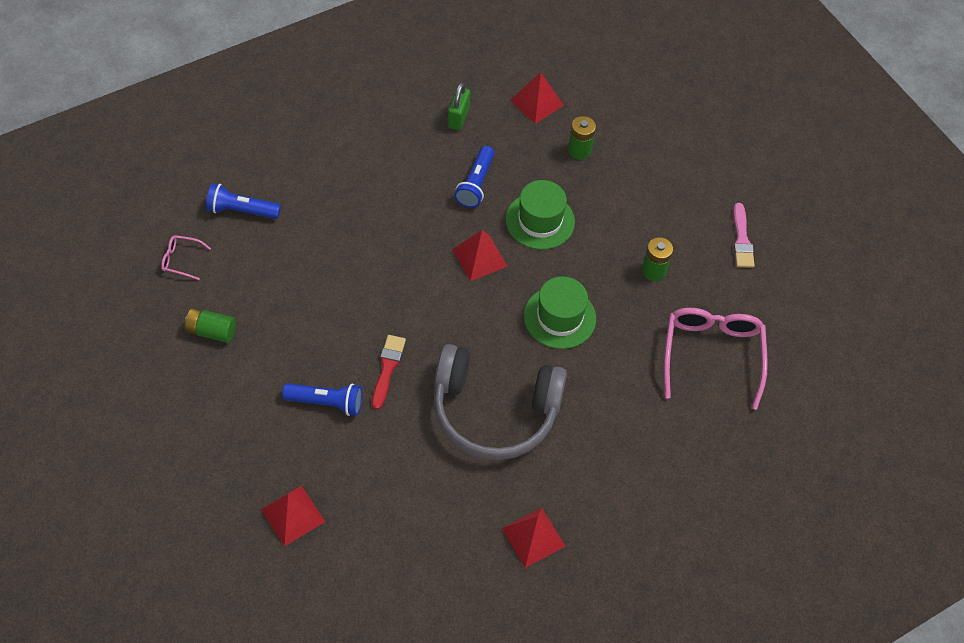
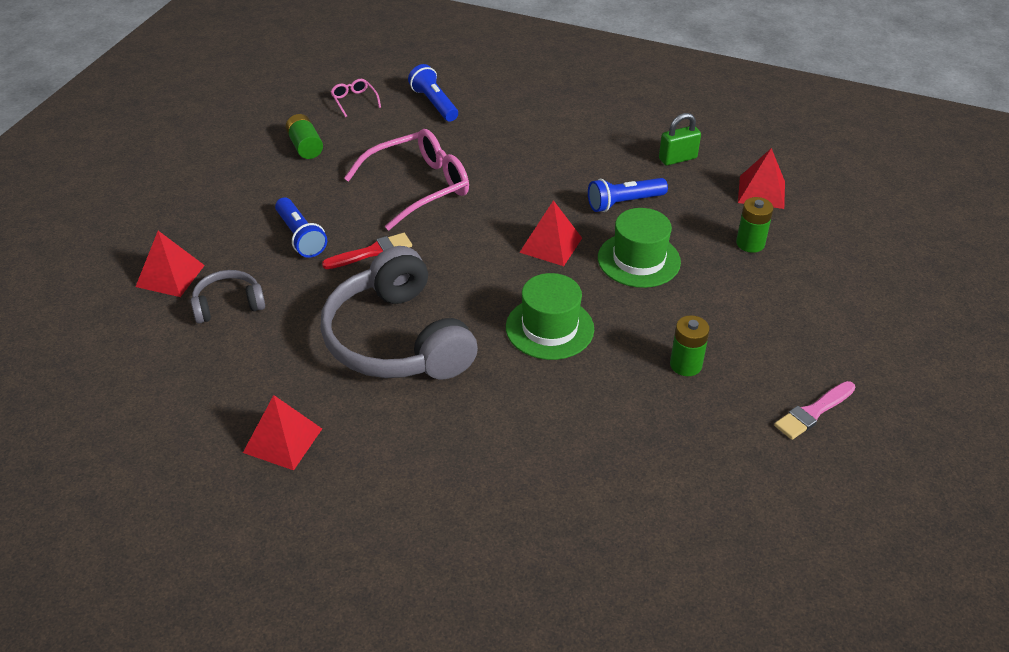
camera: 55 degrees right, 15 degrees down
(363, 494) = (228, 304): none -> grey headphones
(711, 355) = (640, 465): pink glasses -> pink glasses (418, 187)

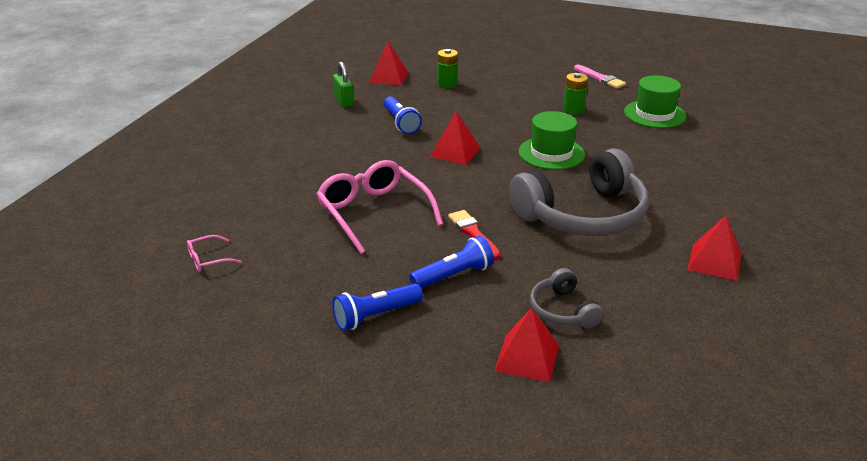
camera: 90 degrees left, 10 degrees down
(305, 146) = (294, 286): green battery -> none
(434, 103) = (230, 209): blue flashlight -> blue flashlight (375, 316)
(639, 260) = (469, 120): green hat -> green hat (654, 114)

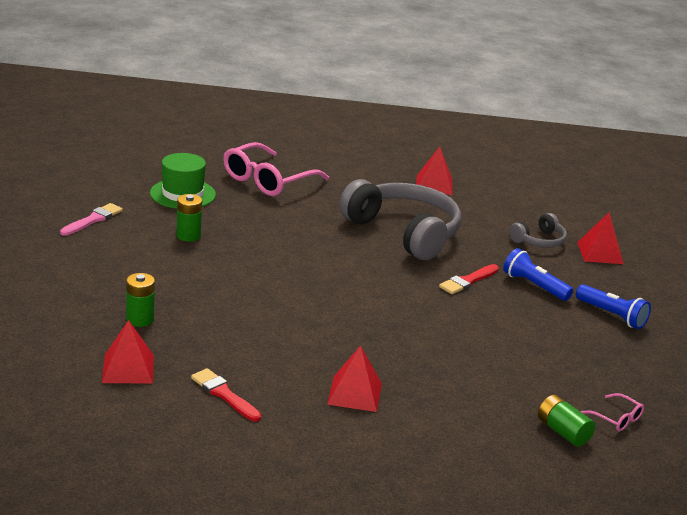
camera: 110 degrees left, 5 degrees down
(212, 225) = (563, 432): none -> green battery
(344, 102) = (224, 394): green padlock -> red brush
(374, 213) = (472, 335): pink glasses -> pink glasses (268, 180)
(400, 123) = (269, 342): blue flashlight -> none
(455, 152) = (323, 300): red pyramid -> red pyramid (354, 393)
(551, 153) = (297, 247): green hat -> none

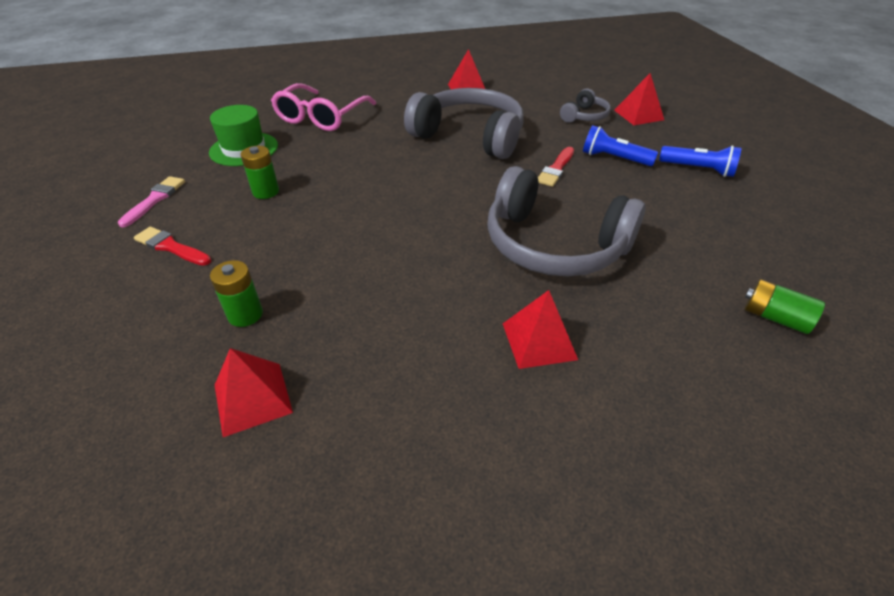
camera: 15 degrees left, 15 degrees up
(224, 394) = (392, 398): red brush -> red brush (171, 247)
(416, 338) = (553, 245): none -> grey headphones
(616, 418) = (803, 282): pink glasses -> none

